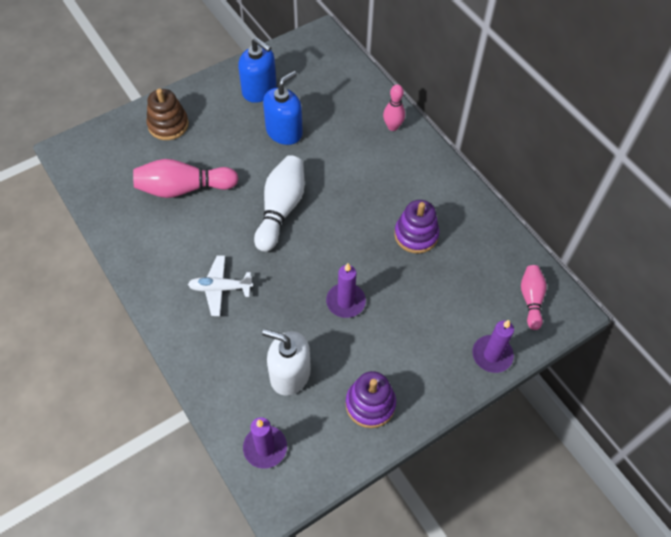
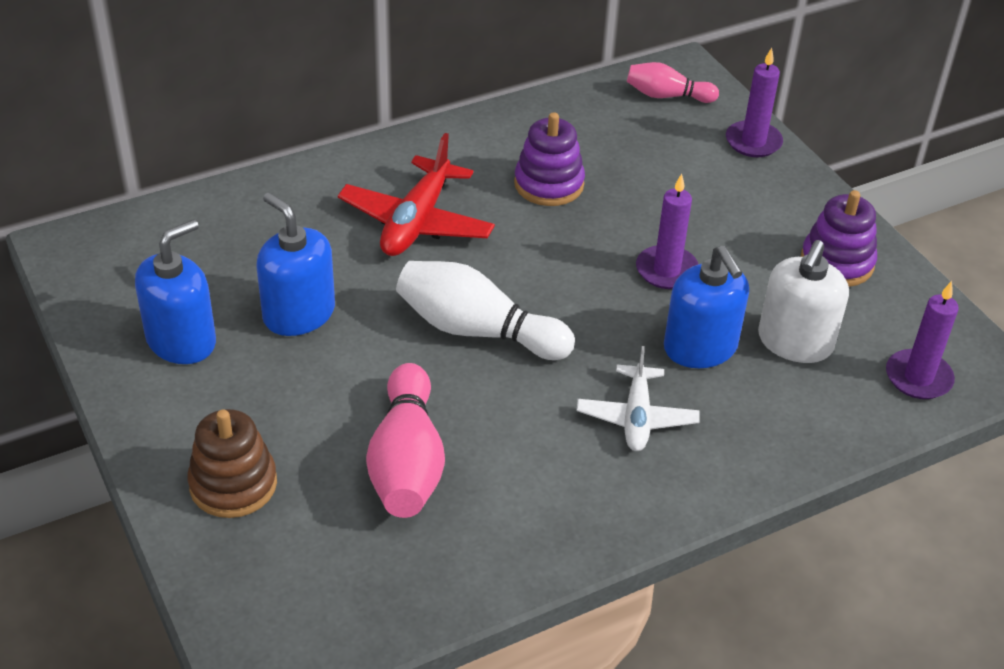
camera: 85 degrees left, 15 degrees down
(279, 320) = (700, 348): none -> blue soap dispenser
(367, 173) = (416, 222): none -> red plane
(392, 127) = (323, 182): pink bowling pin -> none

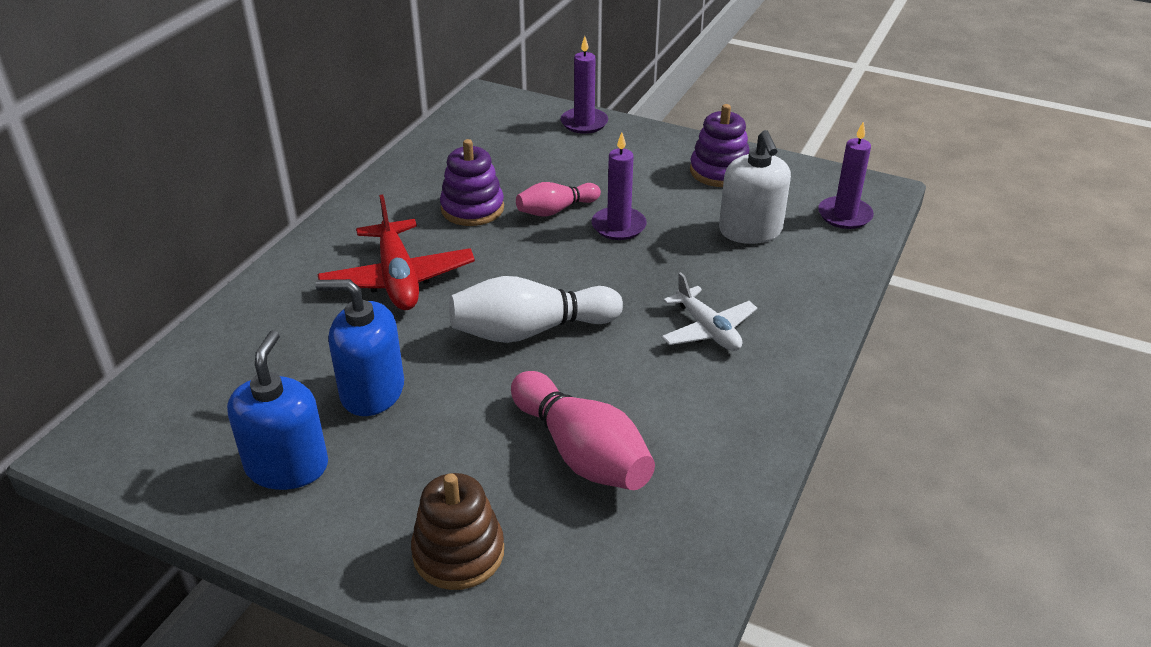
camera: 35 degrees left, 5 degrees down
(667, 96) = (493, 118): pink bowling pin -> pink bowling pin (556, 210)
(700, 348) = (696, 264): blue soap dispenser -> none

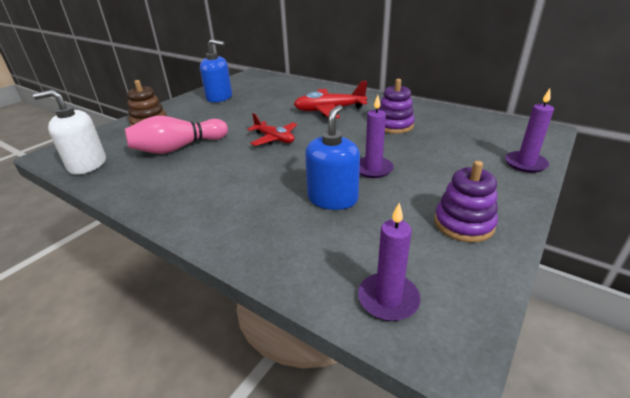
camera: 100 degrees right, 5 degrees down
(372, 391) = (251, 108): blue soap dispenser -> blue soap dispenser (332, 198)
(530, 331) = (274, 139): white bowling pin -> red plane
(556, 210) = (393, 149): pink bowling pin -> none
(707, 330) = (247, 192): white plane -> none
(750, 230) = (363, 228): white soap dispenser -> white soap dispenser (87, 165)

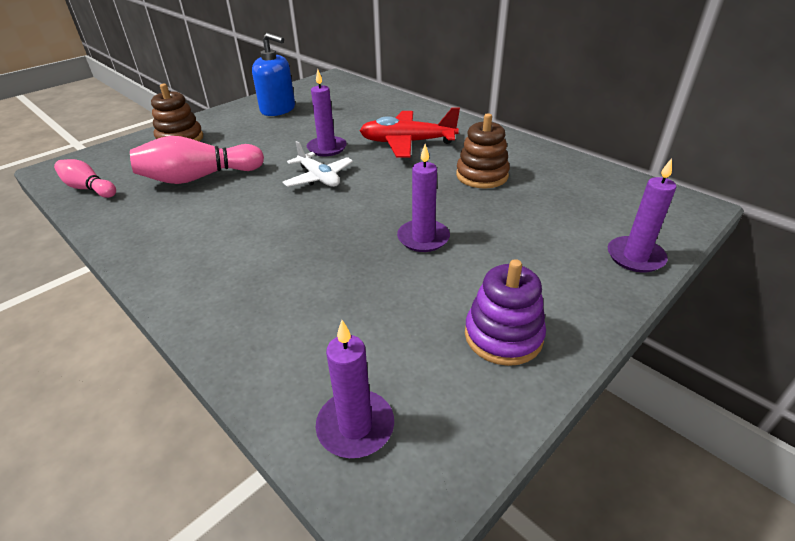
camera: 10 degrees right, 5 degrees up
(87, 165) = (89, 188): white soap dispenser -> pink bowling pin
(270, 119) = (327, 148): none -> purple candle
(274, 139) = (319, 178): red plane -> white plane
(332, 198) = (352, 274): blue soap dispenser -> none
(394, 125) = (482, 175): purple stacking toy -> brown stacking toy

